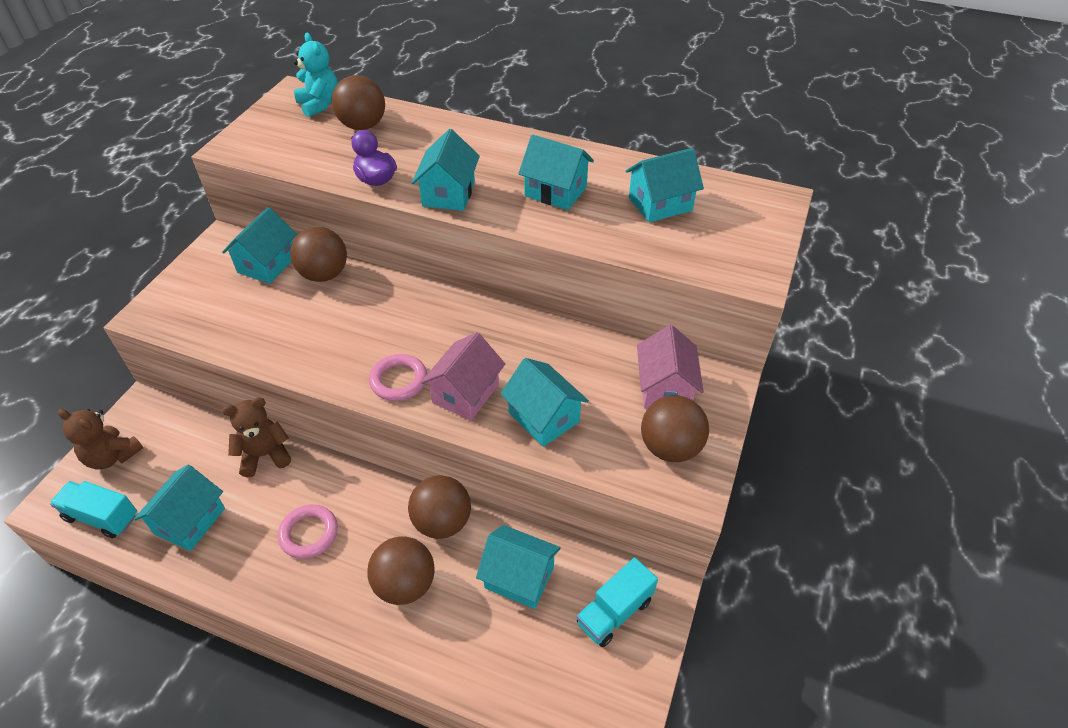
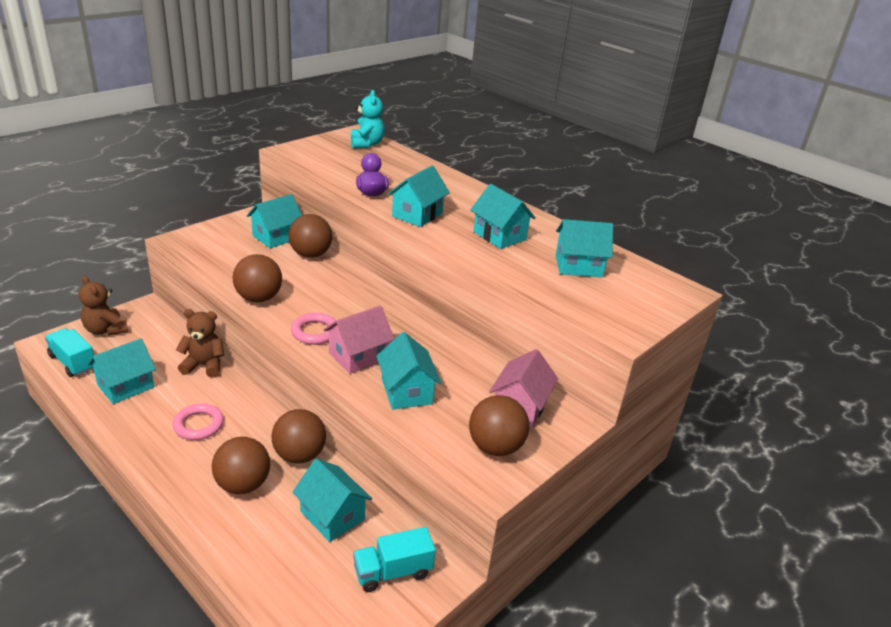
camera: 20 degrees right, 15 degrees down
(363, 126) = (387, 162): brown ball -> brown ball (259, 298)

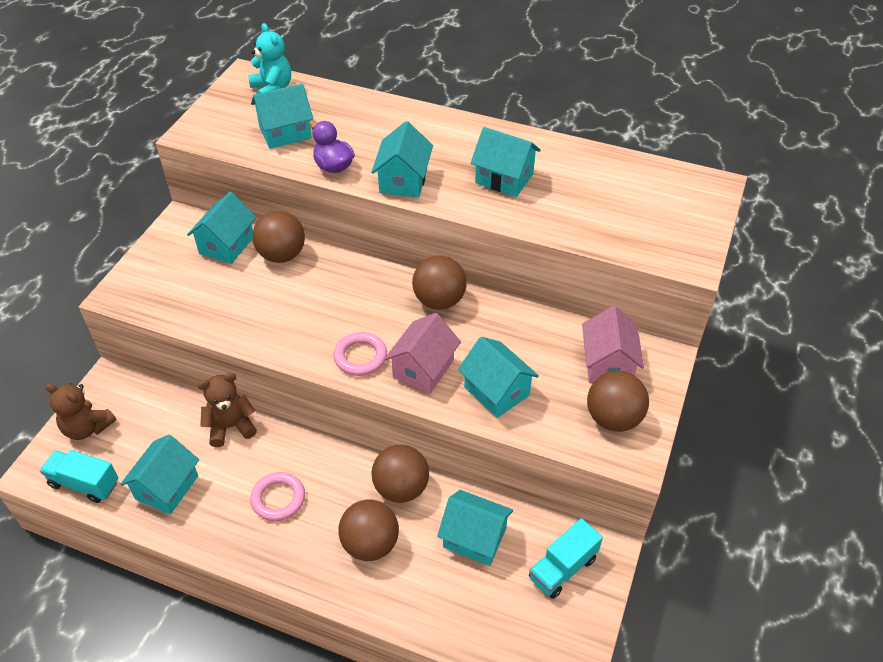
camera: 20 degrees left, 15 degrees up
(259, 298) = (271, 337): brown ball -> brown ball (439, 301)
(578, 266) = (602, 191): turquoise house -> turquoise house (285, 133)

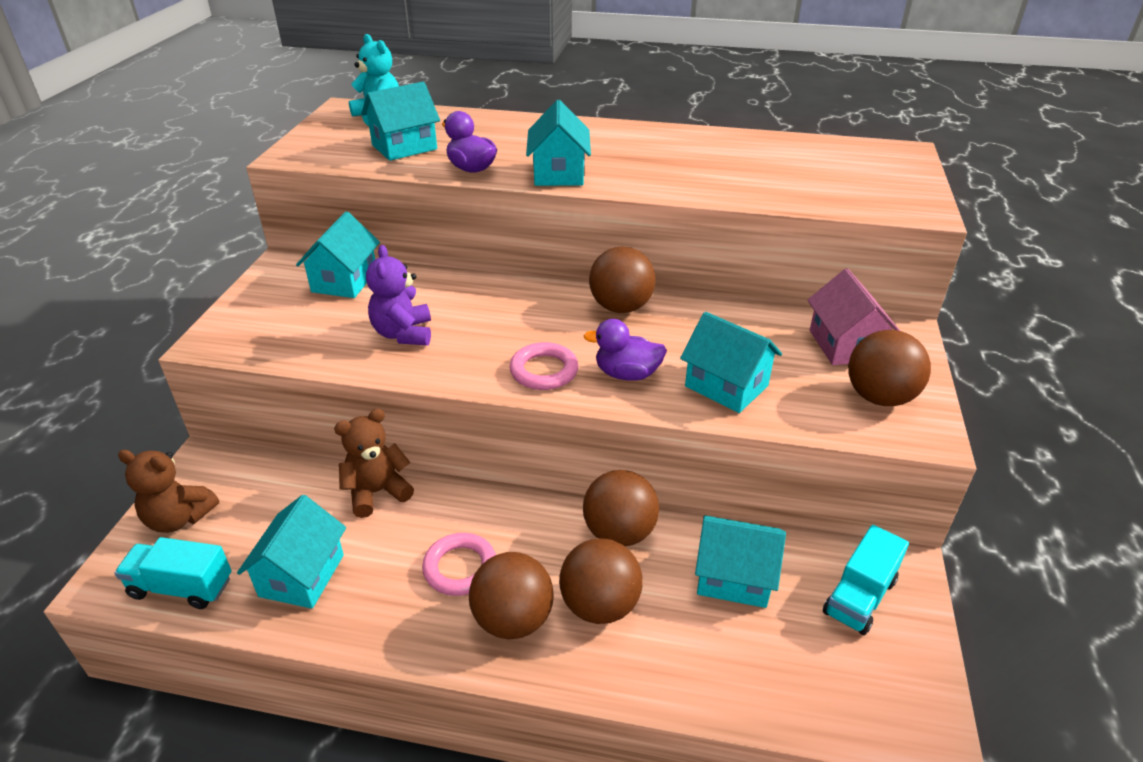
camera: 10 degrees left, 10 degrees down
(262, 306) = (403, 334): none -> purple teddy bear
(282, 255) = (416, 284): brown ball -> brown ball (513, 619)
(423, 369) = (627, 374): pink house -> purple duck
(504, 178) = (674, 163): turquoise house -> none

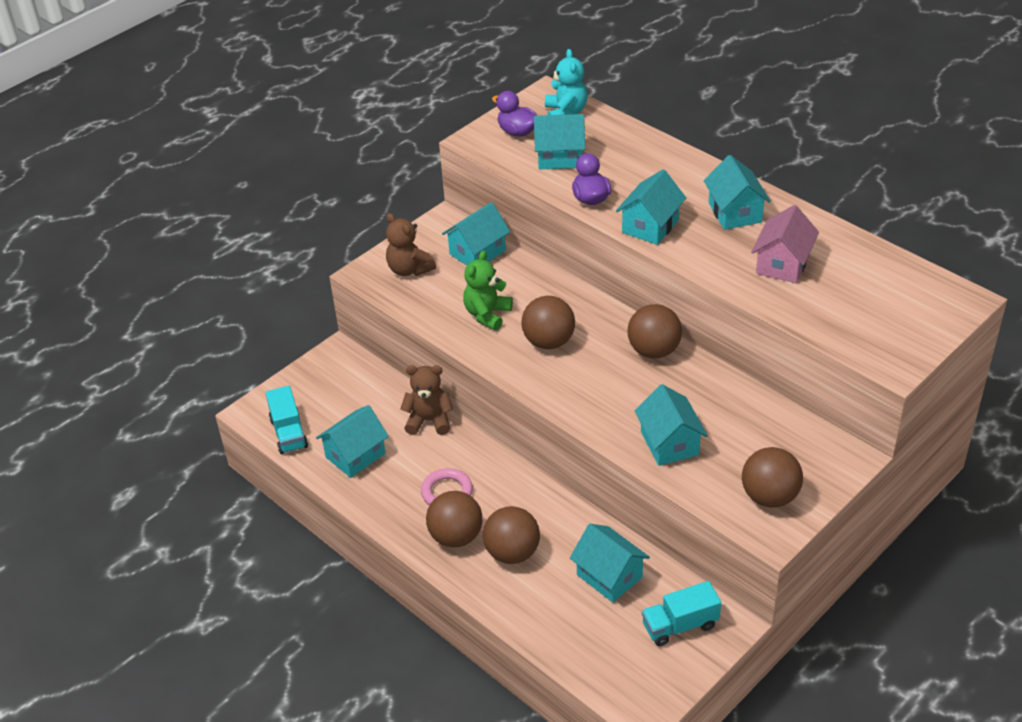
camera: 35 degrees right, 5 degrees up
(179, 518) = (306, 388): brown teddy bear -> brown teddy bear (409, 269)
(181, 587) = (289, 433): turquoise truck -> turquoise truck turned 150 degrees counterclockwise
(403, 334) = (487, 314): purple teddy bear -> green teddy bear
(544, 371) = (557, 381): pink ring -> none
(619, 532) = (560, 515): brown ball -> brown ball (549, 341)
(627, 374) = (610, 406): purple duck -> purple duck (517, 132)
(630, 145) = (734, 212): none -> turquoise house
(845, 345) = (790, 448): pink house -> pink house (782, 264)

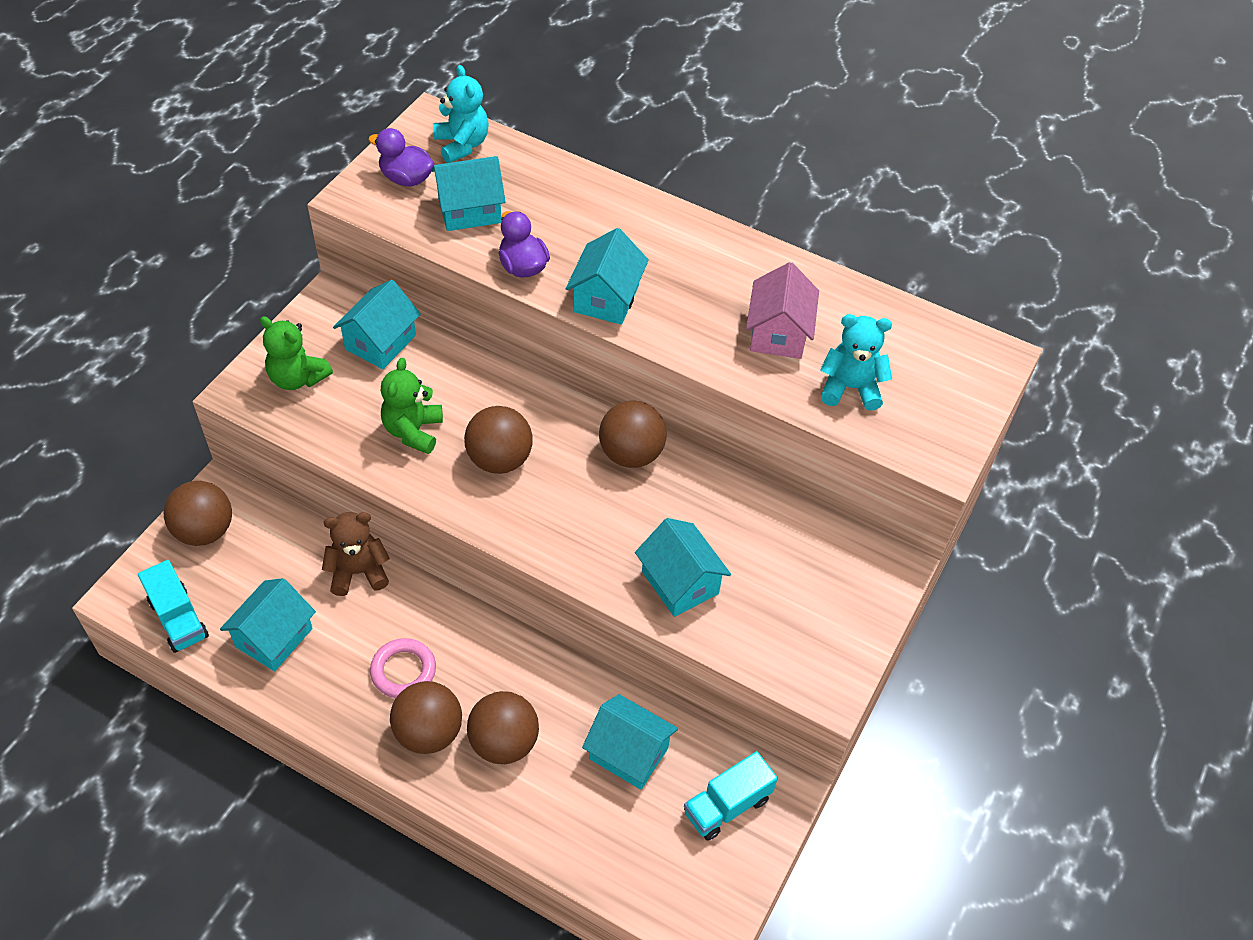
camera: 20 degrees left, 10 degrees up
(409, 269) = (297, 378): brown teddy bear -> green teddy bear
(734, 212) = (704, 267): turquoise house -> none
(769, 496) = (814, 638): brown ball -> brown ball (204, 531)
(831, 308) = (850, 388): none -> turquoise teddy bear

